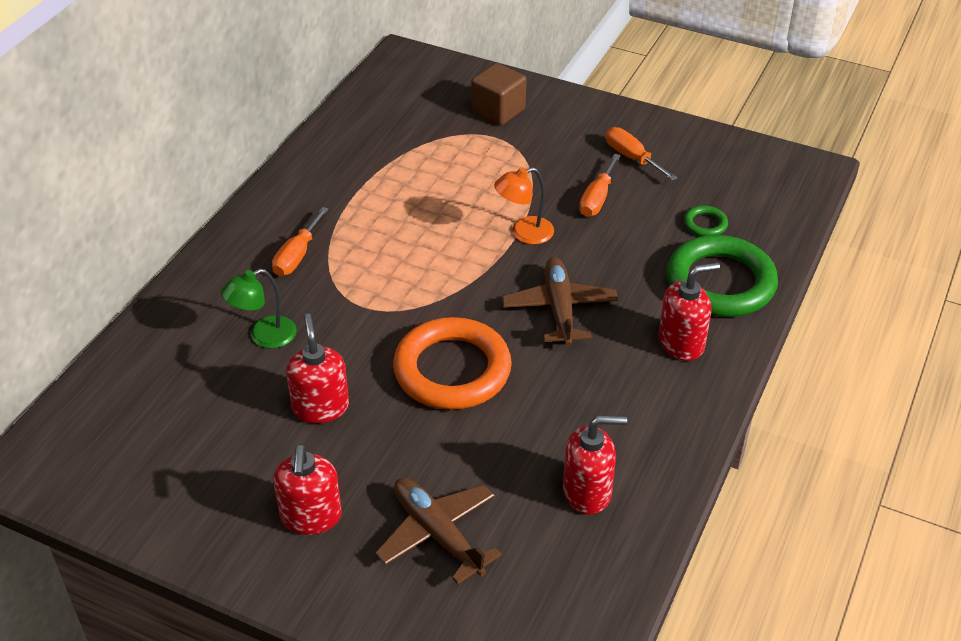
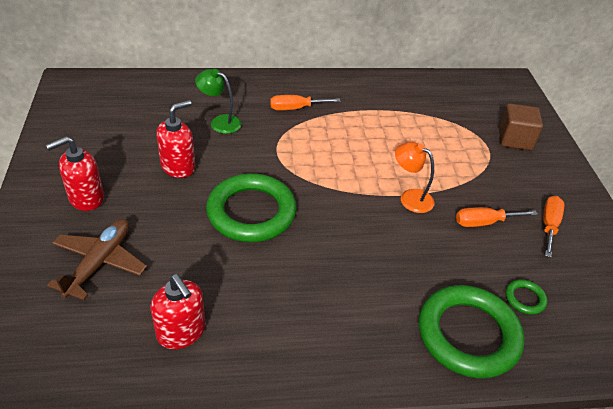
camera: 55 degrees right, 0 degrees up
(452, 370) = (251, 212): orange ring -> green ring
(559, 308) = (353, 245): brown plane -> none
(681, 343) = (377, 333): red soap dispenser -> none

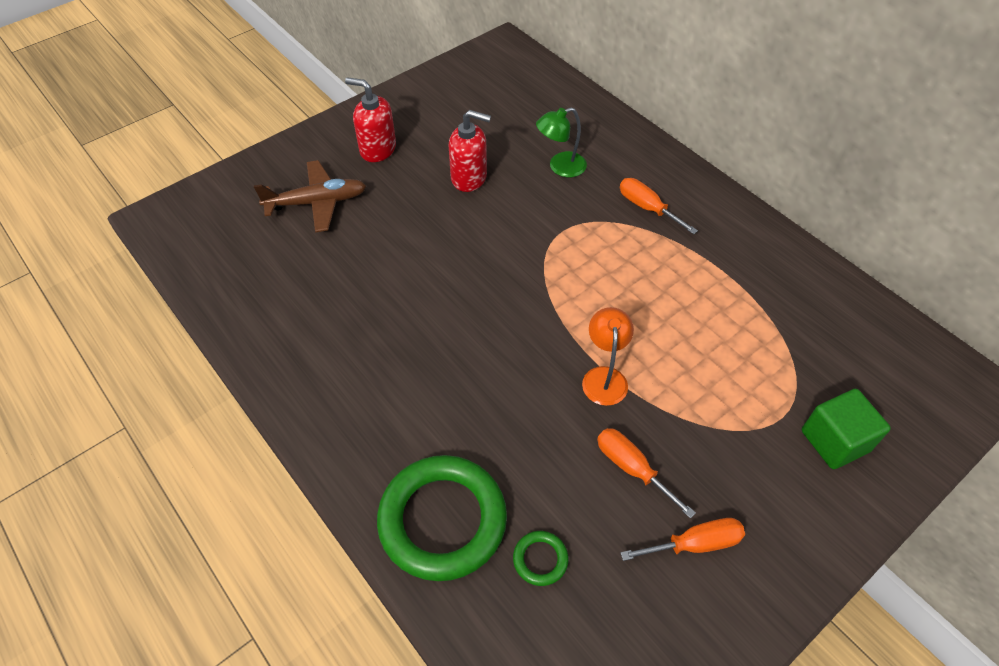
camera: 60 degrees right, 10 degrees up
(181, 332) = (285, 295): red soap dispenser -> none
(220, 122) = (560, 167): green lamp -> green lamp turned 105 degrees counterclockwise
(251, 212) = (458, 261): green ring -> none
(515, 139) = (835, 441): brown cube -> green cube

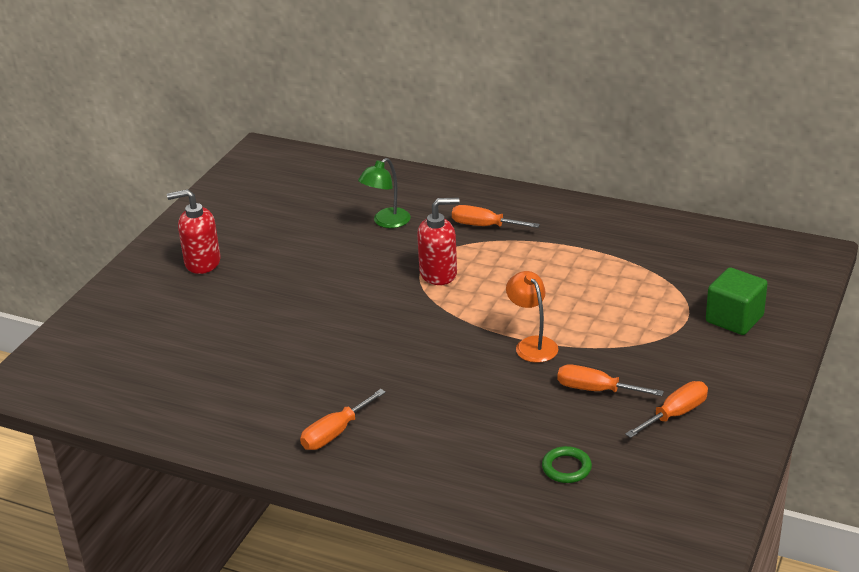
camera: 25 degrees left, 20 degrees down
(317, 202) = (176, 318): brown plane -> none
(358, 400) = (335, 433): none -> orange screwdriver
(442, 520) = (470, 476): green ring -> none
(469, 178) = (309, 255): red soap dispenser -> red soap dispenser (439, 273)

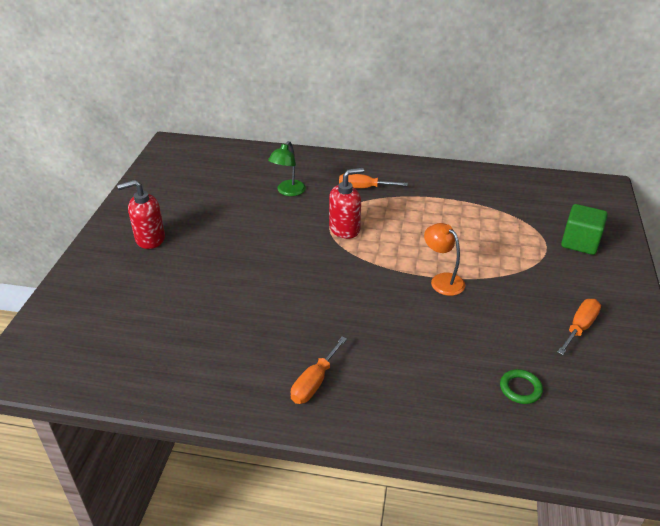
camera: 15 degrees left, 5 degrees up
(596, 390) = (509, 314): orange screwdriver -> none

